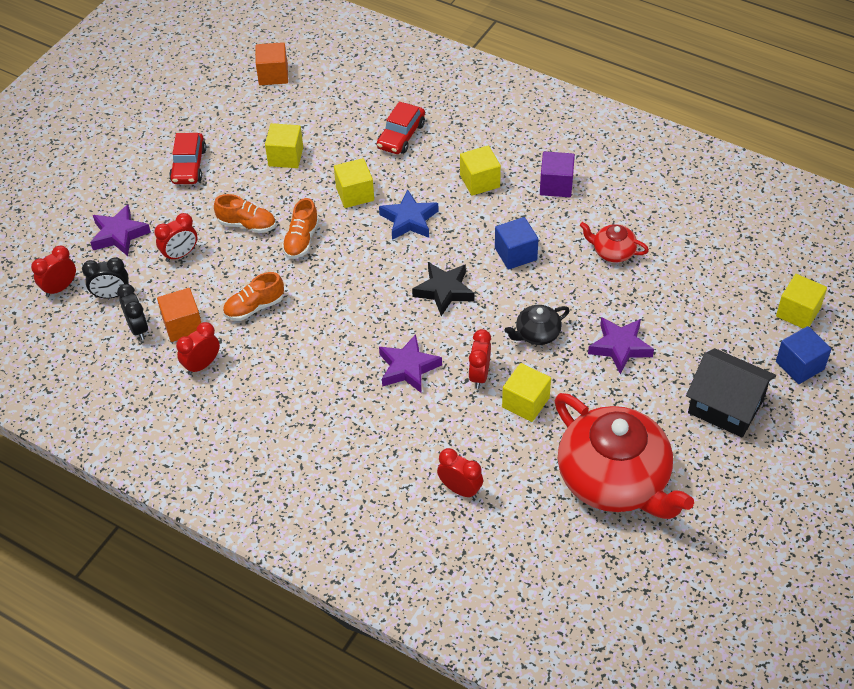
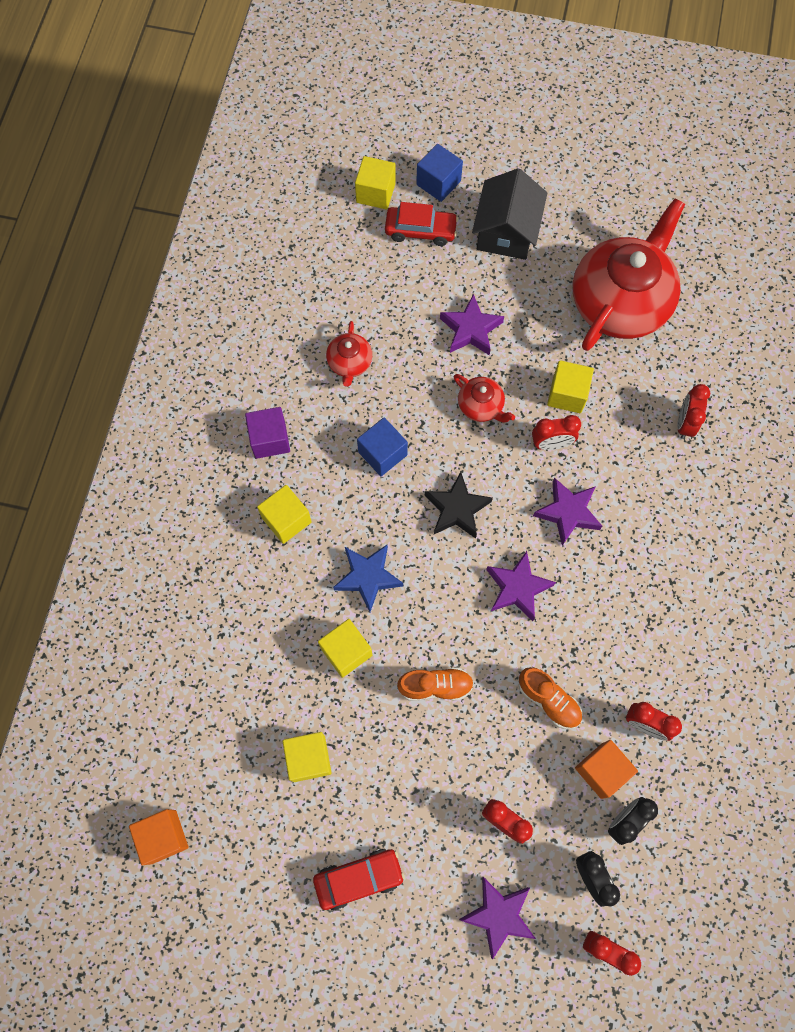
camera: 110 degrees left, 20 degrees up
(247, 224) = (432, 760): orange shoe -> none
(356, 313) = (517, 588): none -> purple star
(401, 136) = (236, 631): red car -> red car (420, 230)
(537, 334) = (481, 406): black teapot -> red teapot

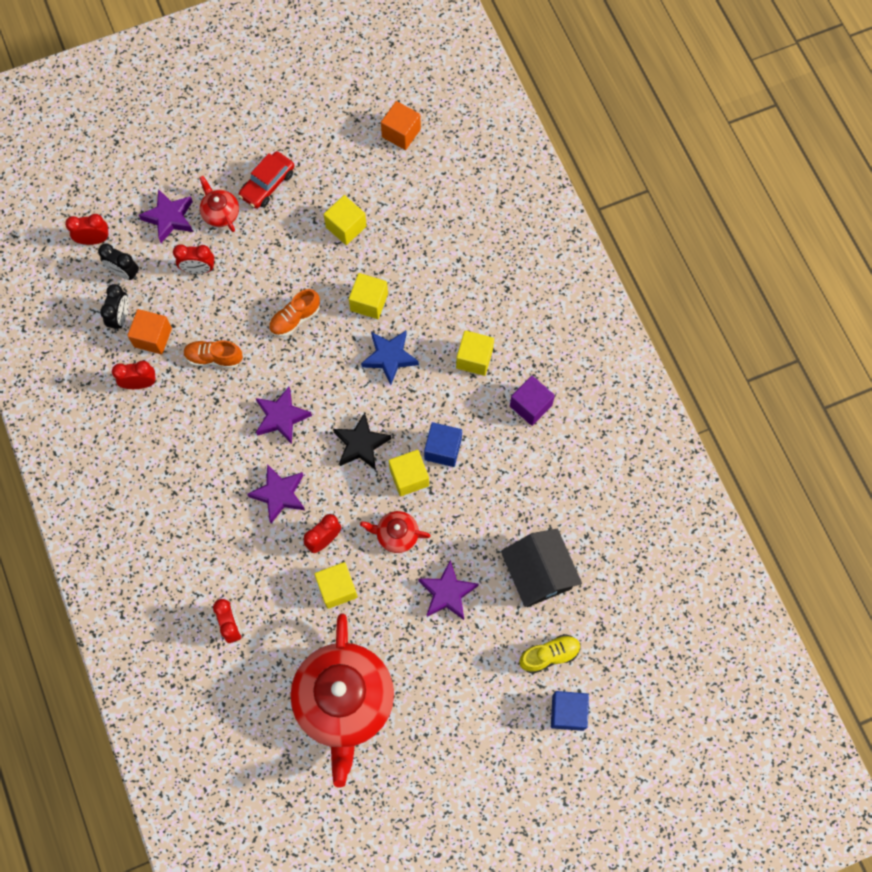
camera: 145 degrees right, 0 degrees up
(349, 363) = (519, 502): red teapot -> red teapot (220, 213)
(375, 193) = (611, 665): yellow cube -> yellow cube (409, 477)
(420, 230) = (549, 655): red car -> yellow shoe
(506, 232) = (479, 703): black house -> black house (538, 574)

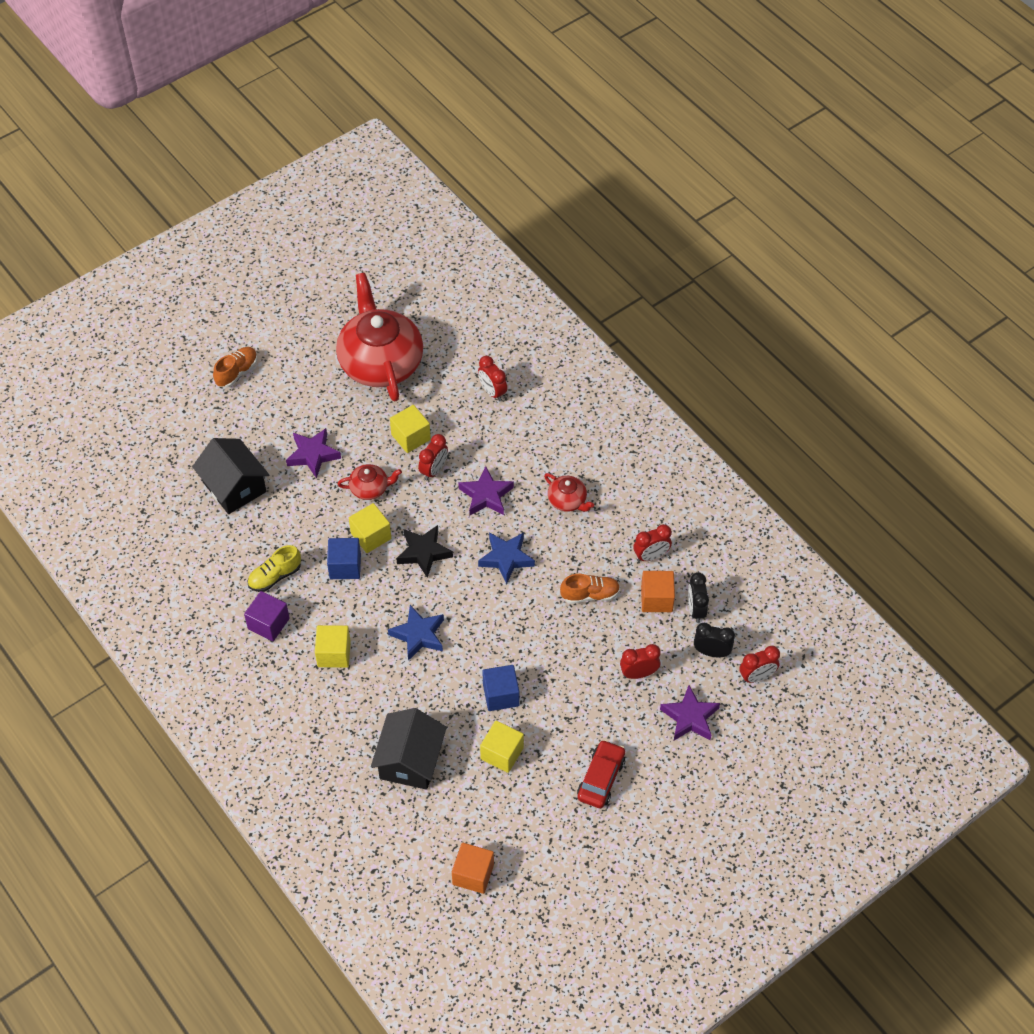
camera: 165 degrees right, 15 degrees down
(220, 213) = (639, 736): red teapot -> red teapot (567, 500)
(281, 417) = (506, 558): purple star -> blue star
(295, 319) = (524, 649): orange shoe -> orange shoe (237, 372)
(369, 302) = (454, 682): yellow cube -> none
(428, 240) = (410, 760): none -> black house
(549, 655) = (214, 430): yellow shoe -> yellow shoe (275, 576)
(568, 712) = (191, 394): blue cube -> blue cube (501, 695)

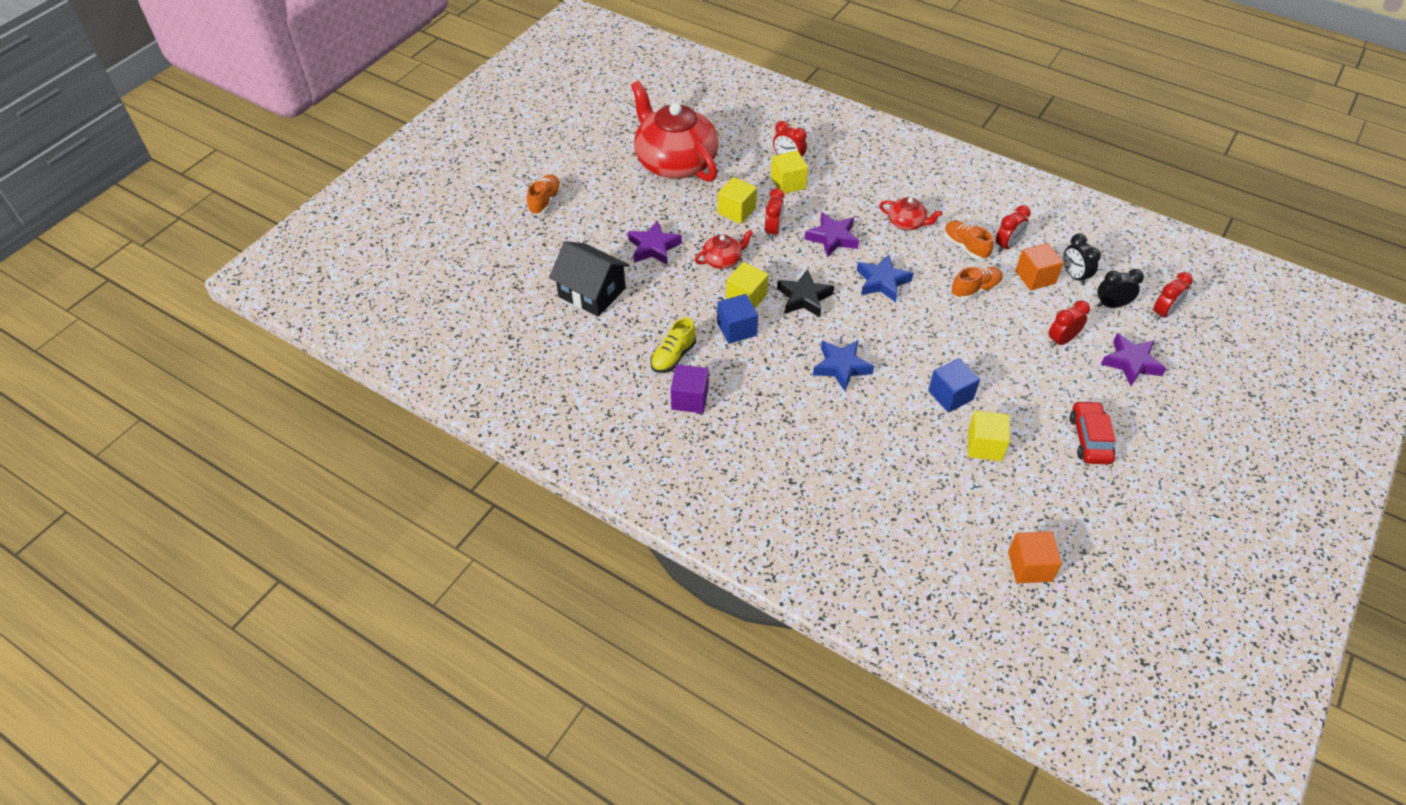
camera: 20 degrees left, 5 degrees down
(334, 654) = (769, 407): yellow cube -> yellow cube (788, 183)
(410, 760) = (901, 479): black house -> none
(609, 545) = (965, 247): none -> orange shoe

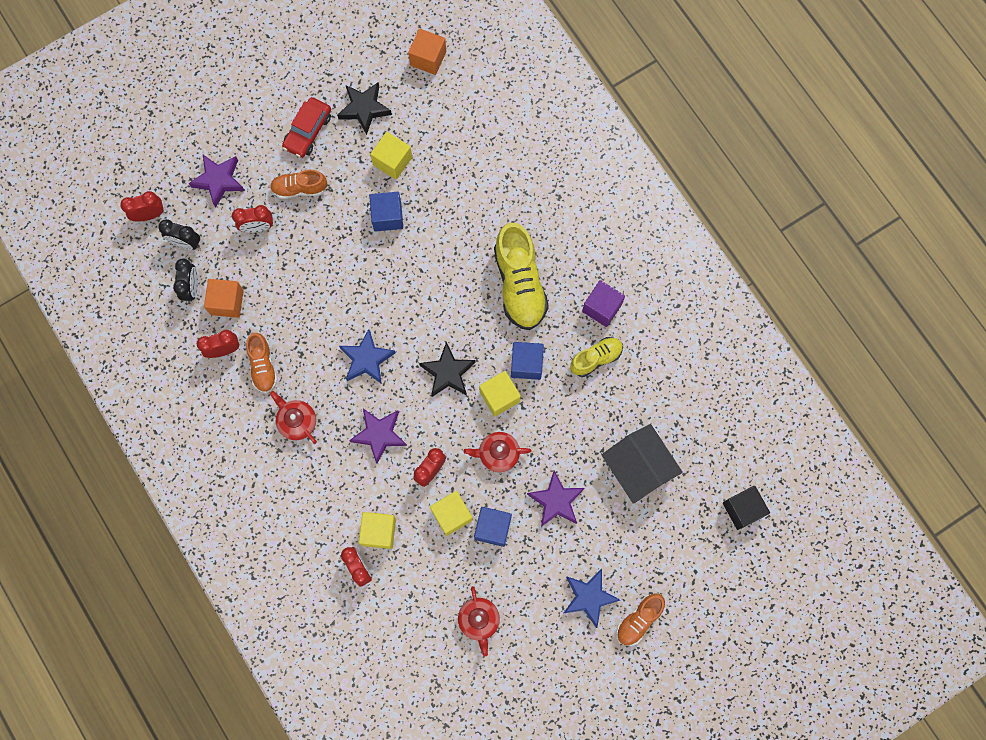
camera: 155 degrees left, 25 degrees up
(482, 296) = (742, 509): none -> black cube
(675, 162) = (479, 620): red teapot -> red teapot, size x0.43
(697, 214) = (492, 528): none -> blue cube
(783, 388) = (519, 284): none -> yellow shoe
(841, 367) = (459, 283): blue star -> blue star (589, 597)
(975, 290) = (290, 312): orange shoe -> orange shoe (299, 188)
(1053, 483) = (364, 109): none -> black star

